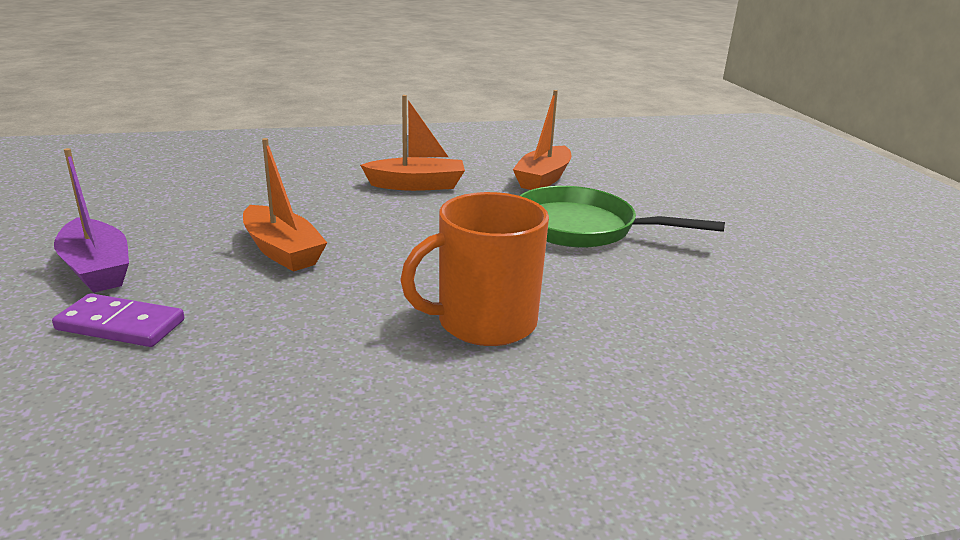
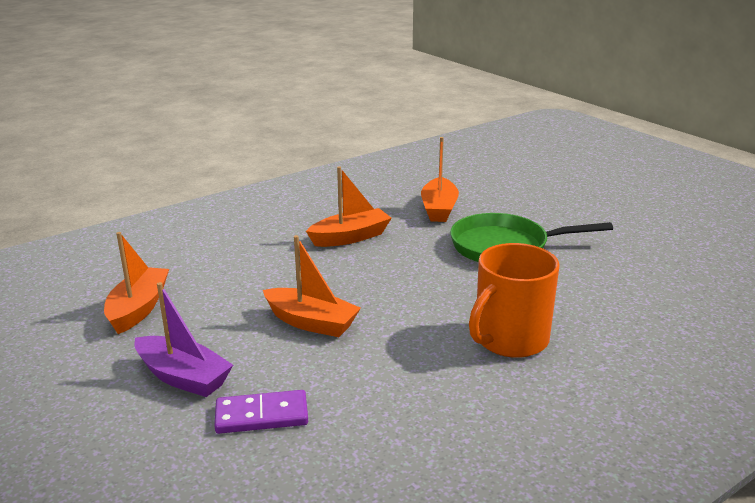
camera: 20 degrees left, 0 degrees up
(138, 201) = (138, 308): none -> orange boat

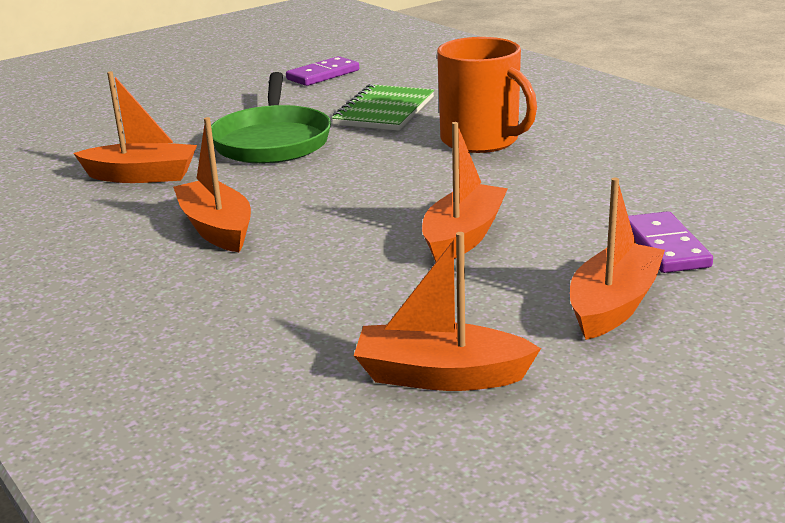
camera: 90 degrees left, 0 degrees up
(183, 377) = (613, 305): purple boat -> orange boat
(584, 292) = (384, 111): none -> green notebook
(683, 262) = (323, 75): none -> purple domino

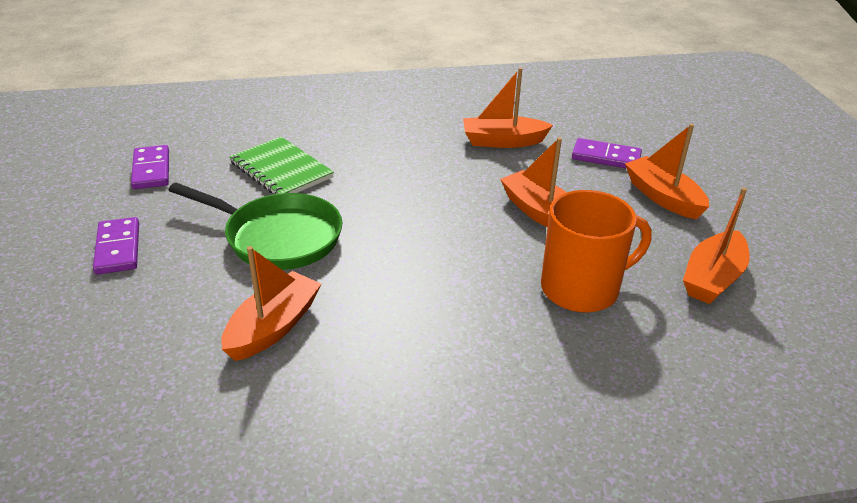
camera: 65 degrees left, 10 degrees up
(201, 101) = (118, 248): none -> purple domino
(216, 229) = (433, 311): orange boat -> orange boat (503, 141)
(481, 140) = (391, 154): orange mug -> orange mug (582, 288)

